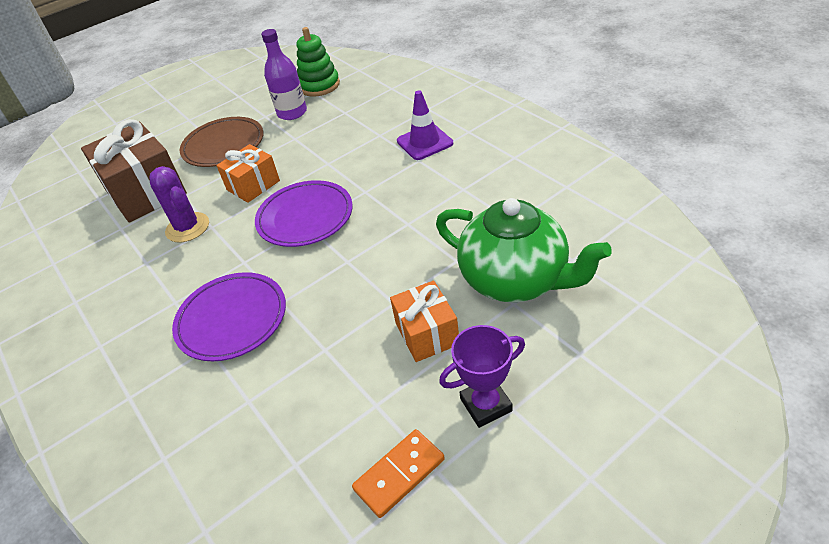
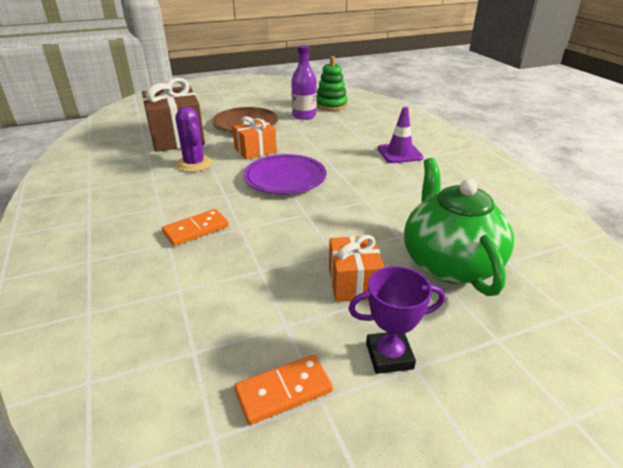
camera: 10 degrees right, 10 degrees down
(232, 319) = (196, 229): purple plate -> orange domino
(516, 280) = (449, 263): green teapot -> green teapot turned 150 degrees counterclockwise

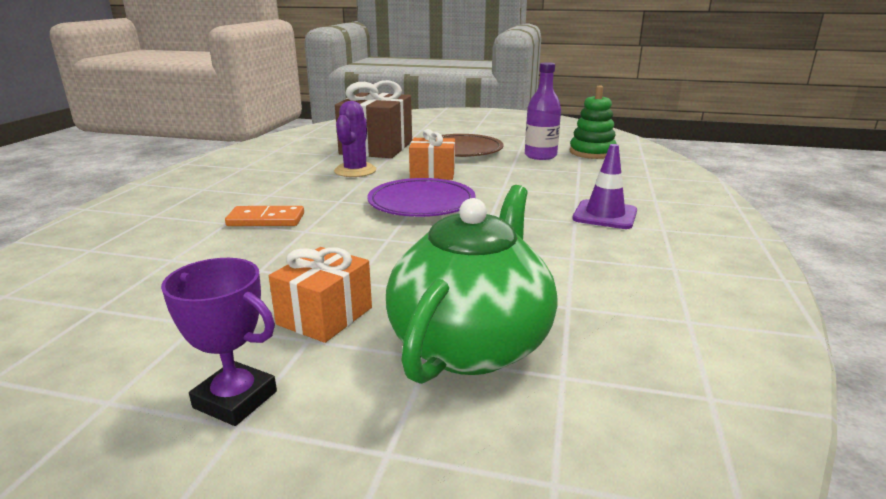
camera: 35 degrees right, 10 degrees down
(283, 391) = (96, 375): orange domino -> none

